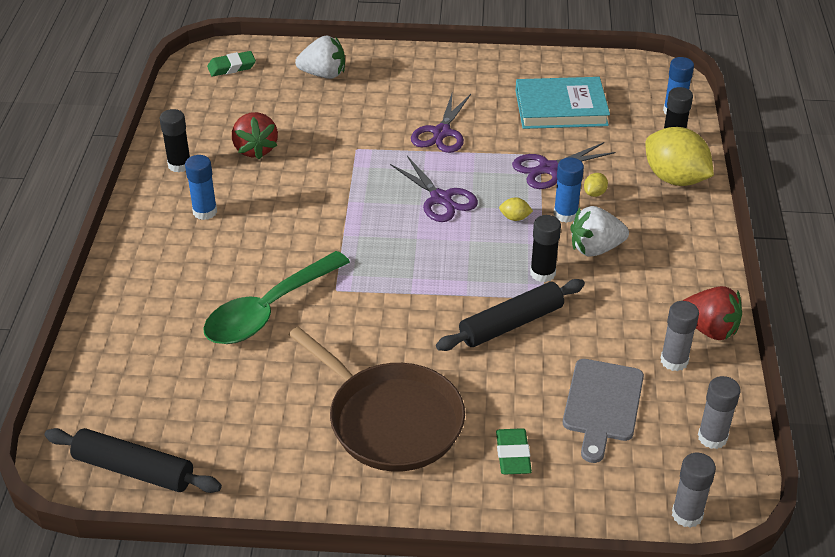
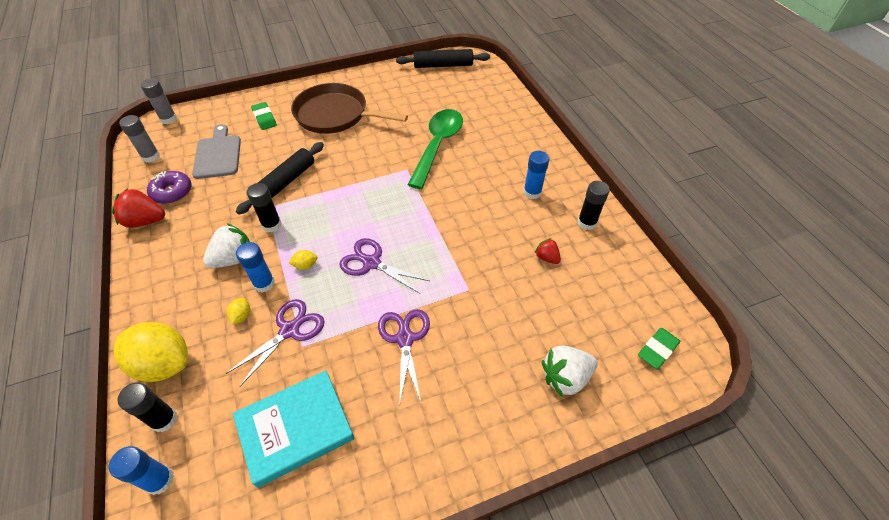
camera: 155 degrees right, 10 degrees up
(255, 149) = (546, 257): red strawberry -> red strawberry, size x0.57
(674, 361) = (172, 192): grey glue stick -> purple donut

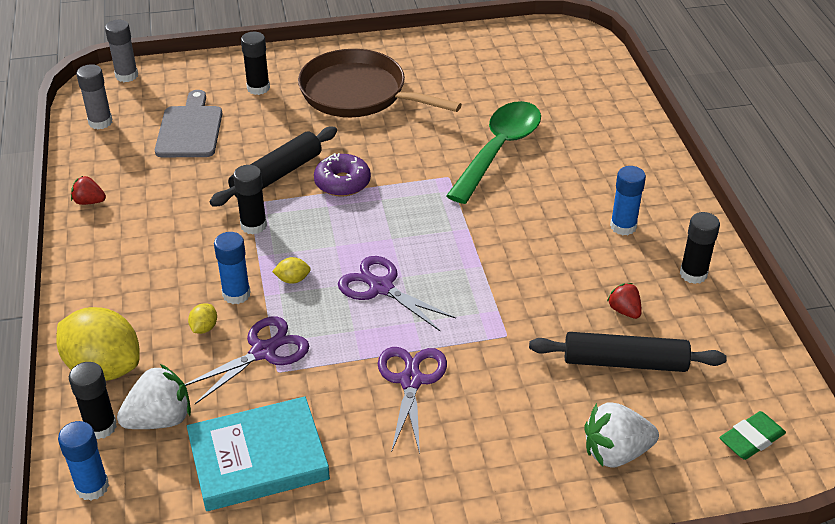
camera: 10 degrees right, 10 degrees down
(145, 221) = (89, 202): red strawberry -> red strawberry, size x0.57
(172, 192) = (126, 170): purple donut -> purple donut (342, 182)
(234, 259) = (200, 260): white strawberry -> white strawberry (160, 419)
(264, 118) = (258, 88): green eraser -> black glue stick
(443, 65) = (527, 39): black rolling pin -> black rolling pin (624, 362)

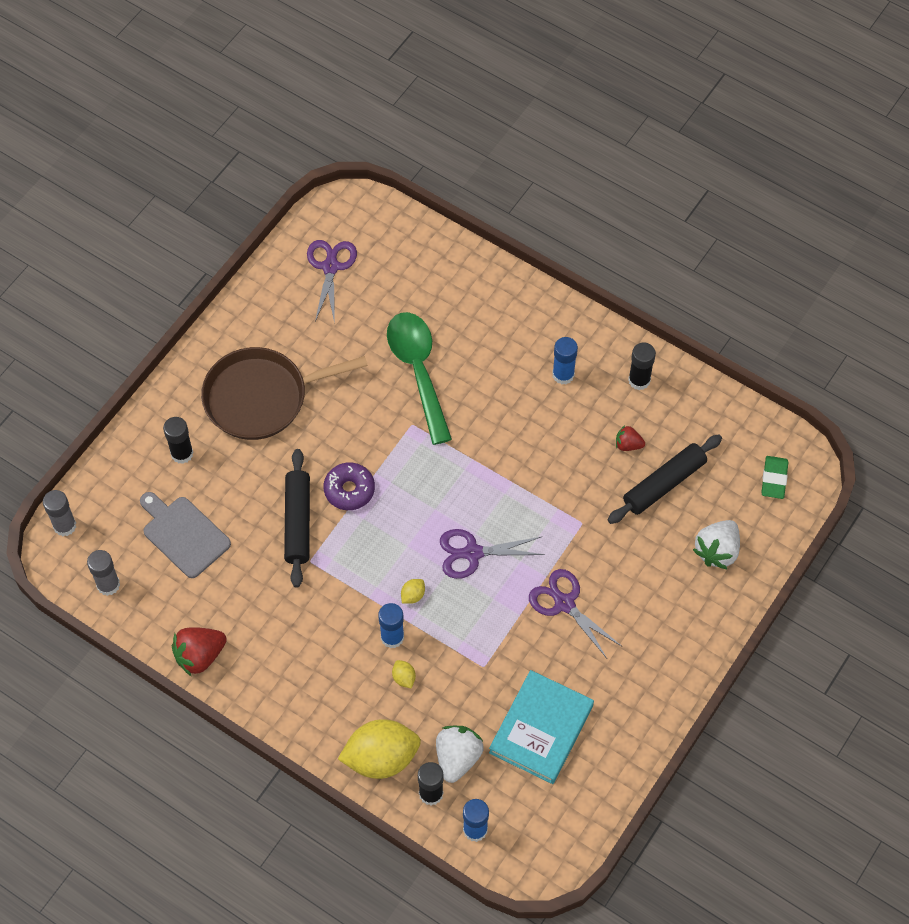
camera: 45 degrees left, 20 degrees up
(89, 202) = (200, 656): red strawberry -> red strawberry, size x1.76
(253, 225) = (336, 576): black glue stick -> none
(263, 352) = (459, 662): purple scissors -> purple scissors (330, 267)

